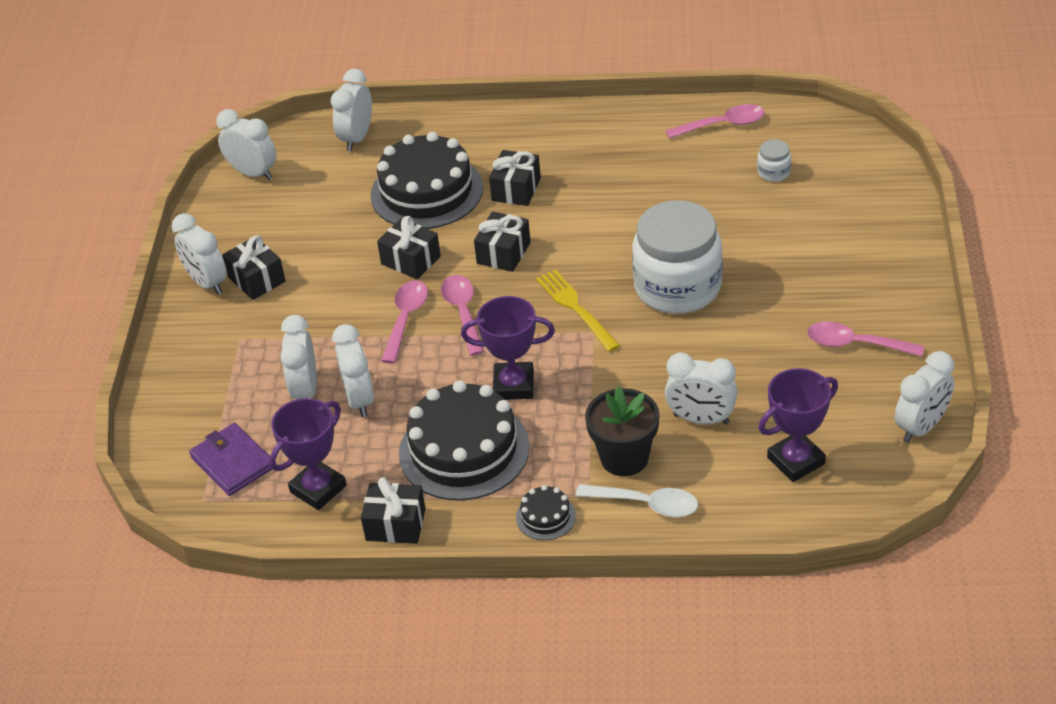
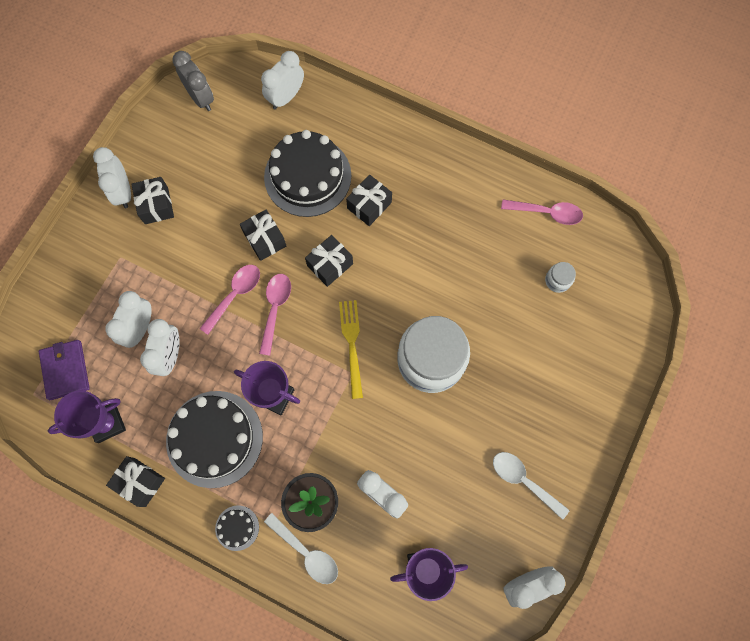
camera: 20 degrees right, 30 degrees up
(253, 173) = (201, 98): white clock -> grey clock
(856, 344) = (524, 481): pink spoon -> white spoon

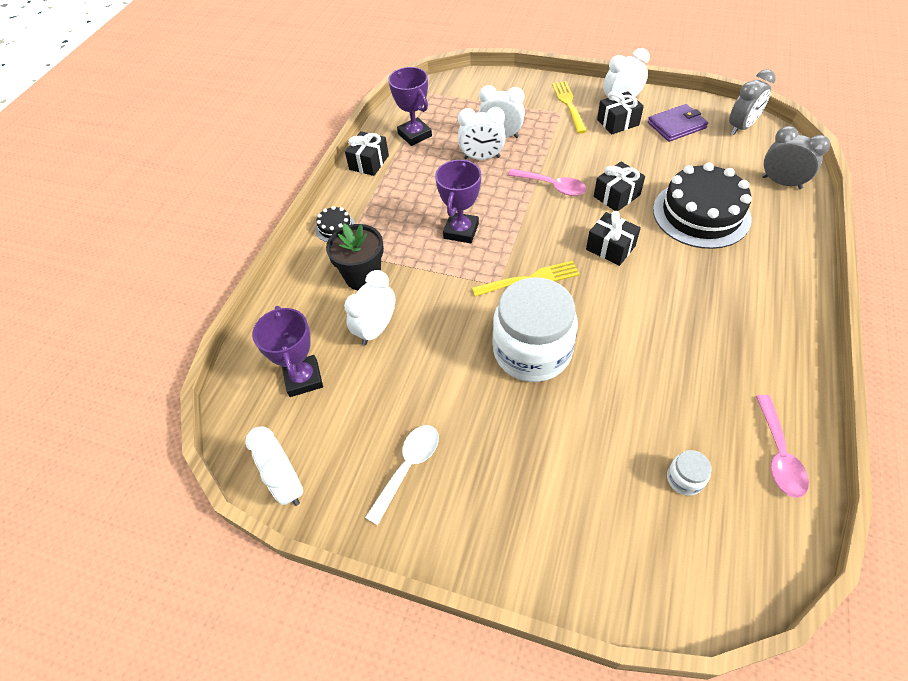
camera: 85 degrees right, 20 degrees down
(65, 370) = (453, 105): purple wallet -> purple wallet (676, 125)
(109, 245) = (568, 105): none -> yellow fork
(214, 438) = (413, 198): black cake -> none
(275, 309) = (548, 216): pink spoon -> none
(286, 97) = (781, 182): white clock -> grey clock
(306, 552) = (315, 279): white spoon -> none
(369, 205) = (694, 268): black gift -> none

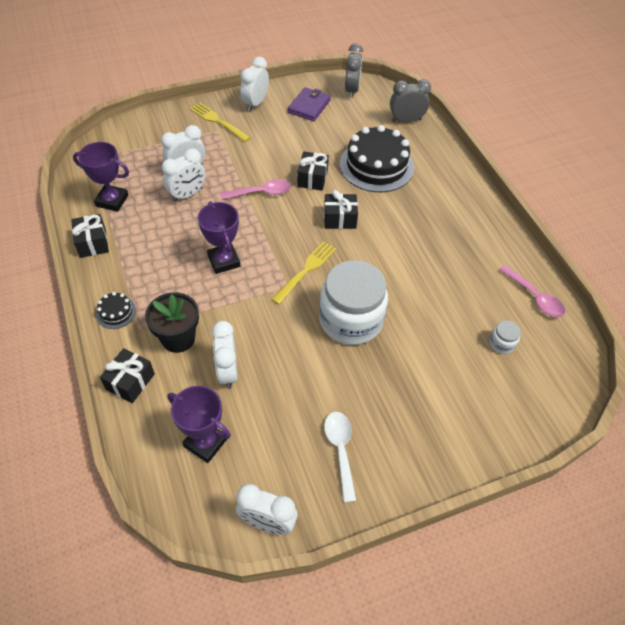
camera: 45 degrees left, 0 degrees up
(618, 122) = (266, 121): black gift -> black gift (130, 382)

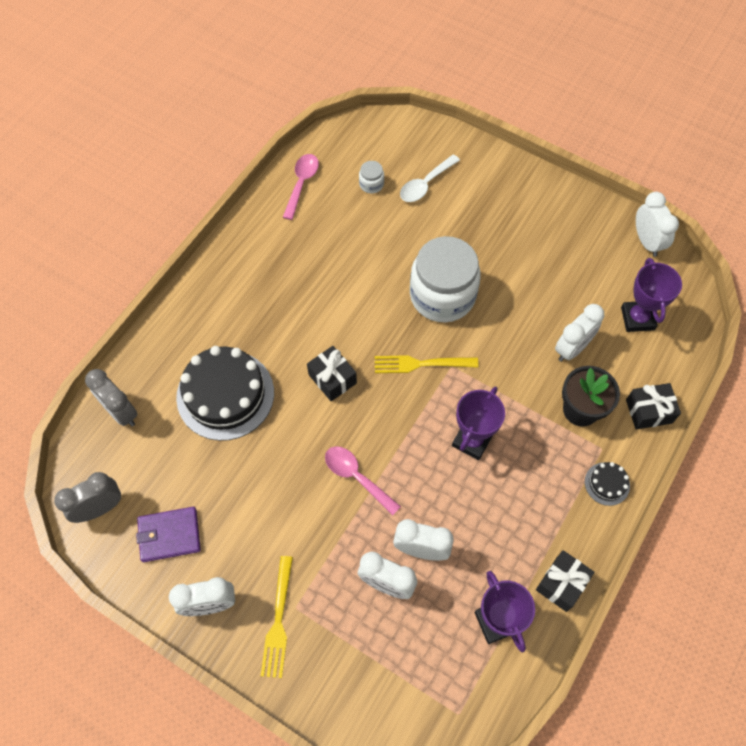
camera: 125 degrees left, 10 degrees up
(312, 178) = (295, 443): black gift -> none
(340, 450) = (558, 233): white spoon -> white spoon (425, 184)

